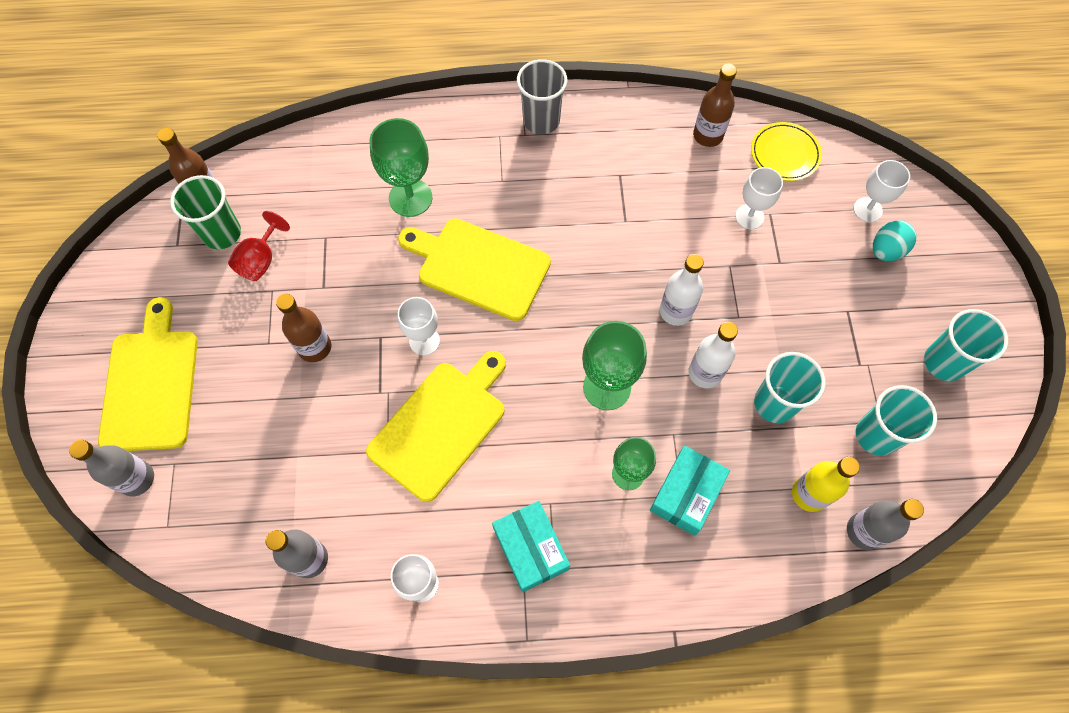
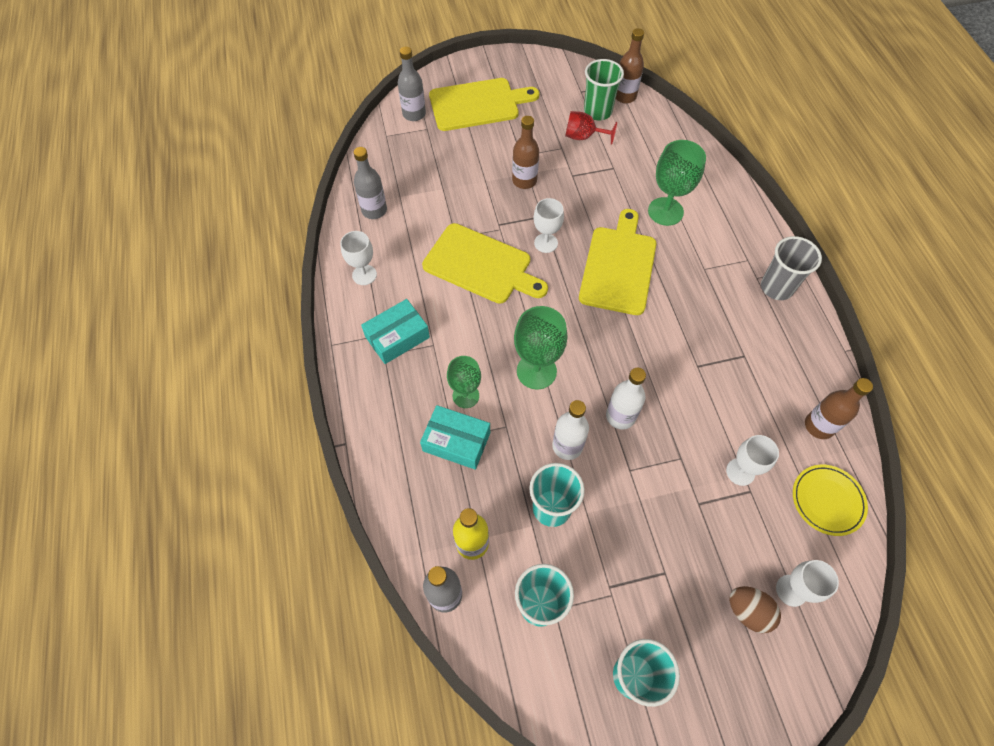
camera: 80 degrees right, 5 degrees down
(886, 250) = (748, 611): turquoise egg -> brown egg

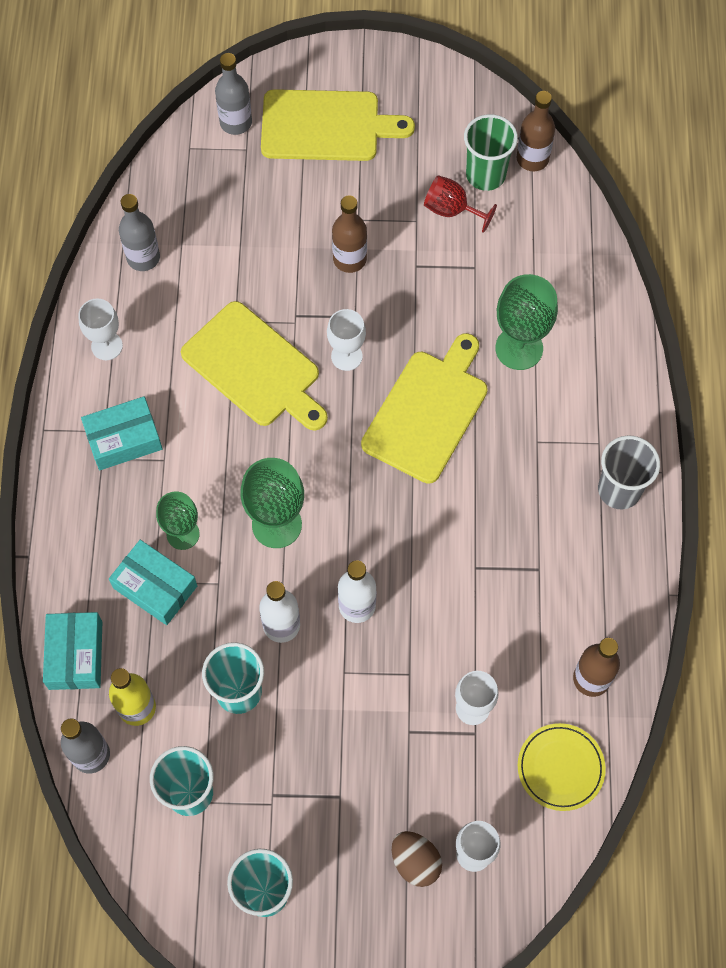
camera: 15 degrees right, 5 degrees up
(407, 513) = (75, 655): none -> turquoise box

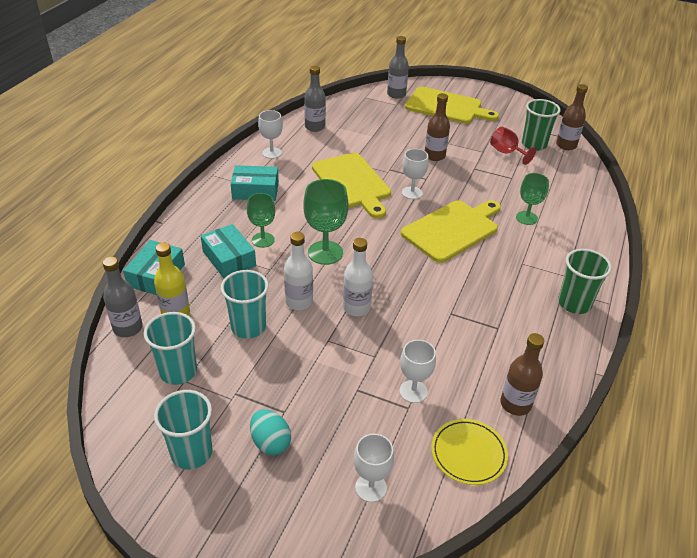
camera: 20 degrees right, 25 degrees down
(344, 843) = (270, 442): none -> turquoise egg
(415, 862) = (320, 476): brown egg -> none
(519, 348) = (526, 218): green goblet -> green goblet, size x0.66
(619, 490) = (574, 303): grey cup -> green cup

